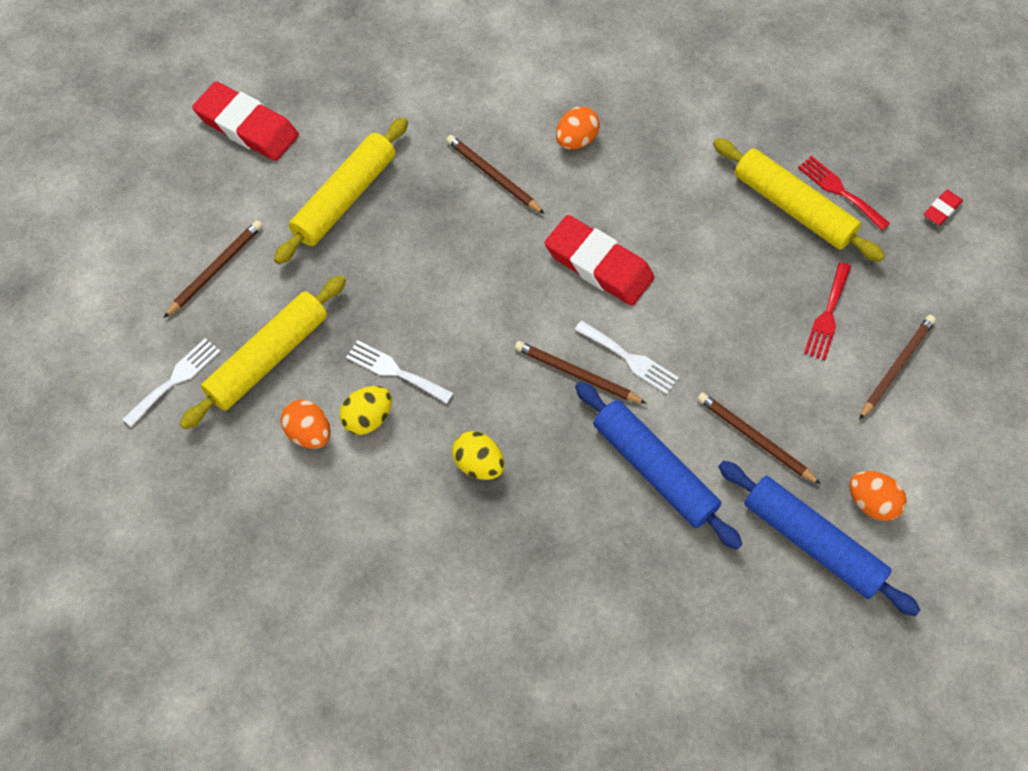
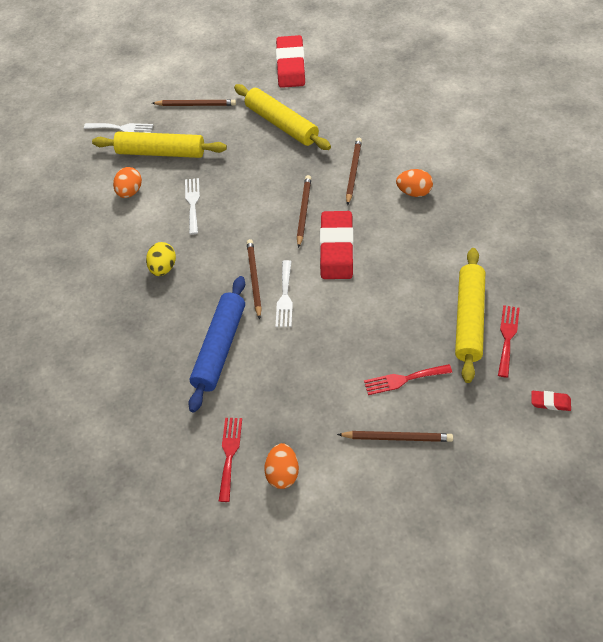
camera: 60 degrees right, 10 degrees down
(344, 198) = (282, 124): yellow rolling pin -> yellow rolling pin turned 45 degrees clockwise
(368, 418) = (156, 209): yellow egg -> none
(754, 439) = (279, 387): brown pencil -> brown pencil (303, 211)
(811, 542) = (229, 454): blue rolling pin -> red fork

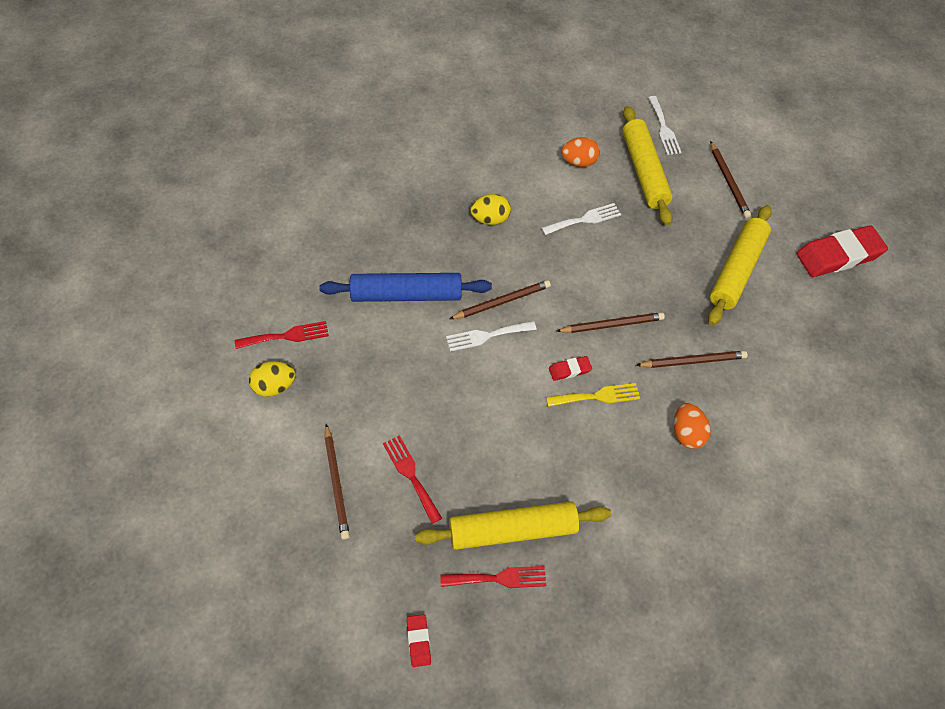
camera: 65 degrees right, 5 degrees up
(282, 473) = (274, 386): orange egg -> yellow egg
(336, 249) = (569, 370): red eraser -> red eraser, size x0.45
(366, 237) = (597, 396): none -> yellow fork

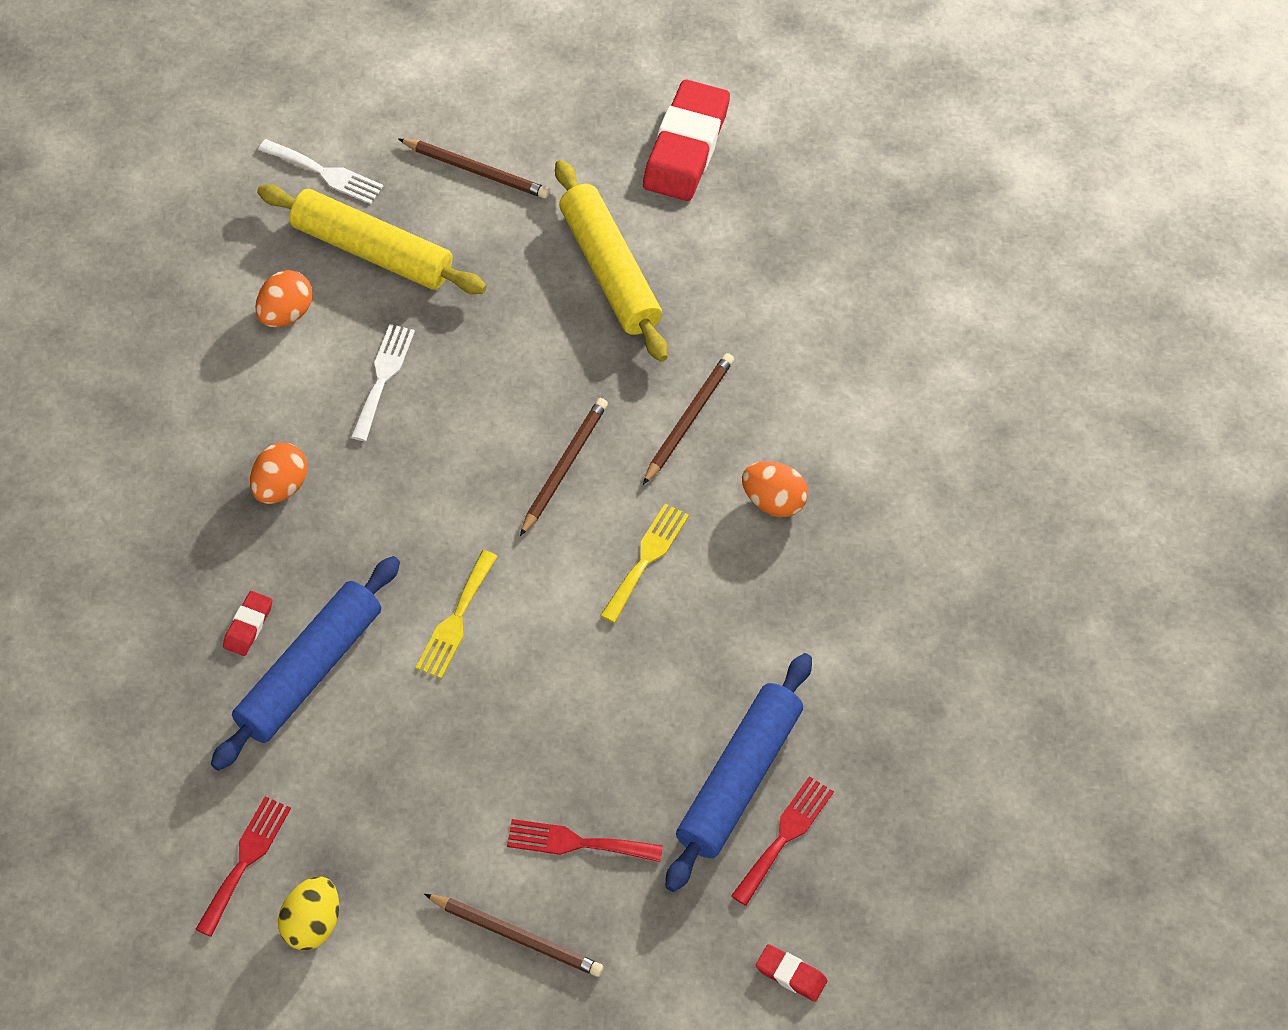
camera: 50 degrees left, 0 degrees up
(486, 336) = (456, 620): white fork -> yellow fork
(490, 219) = (280, 487): yellow egg -> orange egg
(502, 301) = (421, 566): brown pencil -> none
(512, 531) = (739, 779): yellow rolling pin -> blue rolling pin
(569, 370) = (585, 562): red eraser -> red eraser (248, 626)

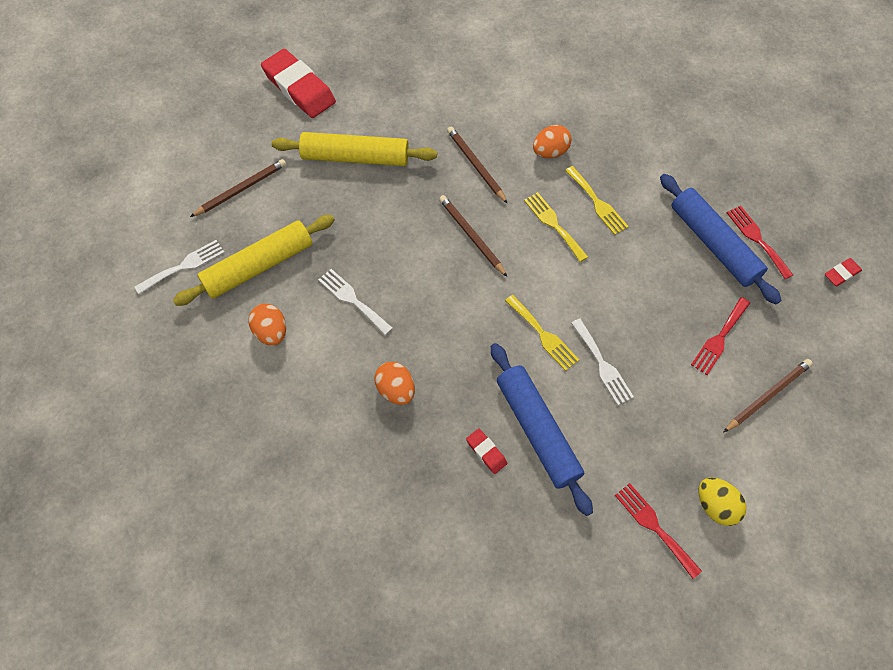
camera: 60 degrees left, 5 degrees up
(450, 710) = (602, 365): none -> white fork
(718, 599) = (597, 203): none -> yellow fork

